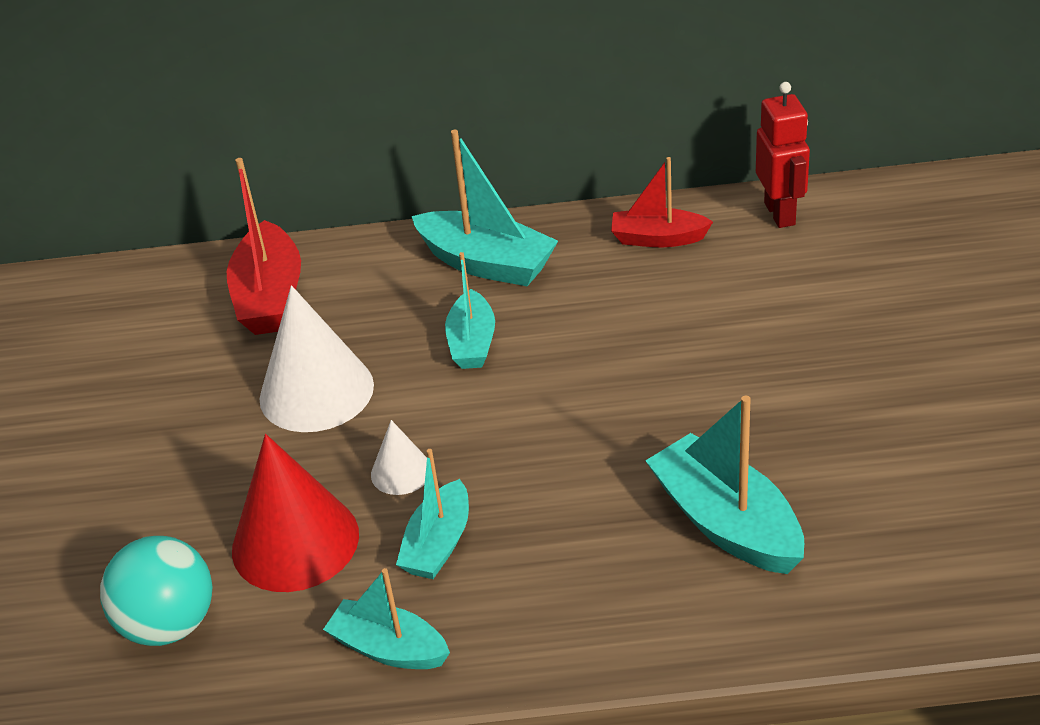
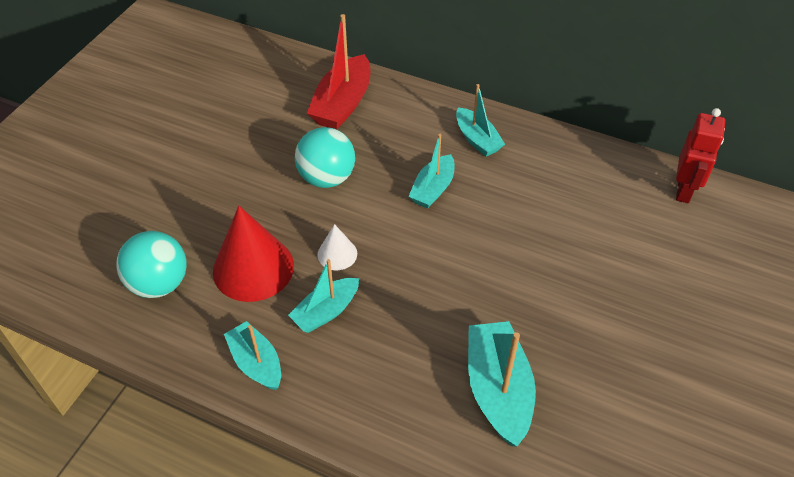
camera: 25 degrees right, 10 degrees up
(316, 391) = (327, 178): white cone -> turquoise ball
(486, 263) = (477, 139): turquoise boat -> turquoise boat, size x0.64
(658, 238) = (592, 171): red boat -> none

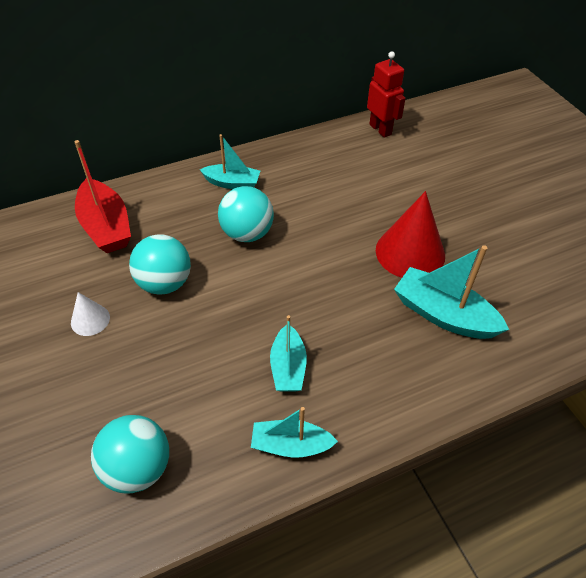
camera: 50 degrees left, 0 degrees up
(253, 268) = (197, 387): red cone -> red cone (410, 252)
(337, 254) = (243, 325): white cone -> white cone (90, 320)
(433, 189) = (247, 233): turquoise boat -> turquoise ball

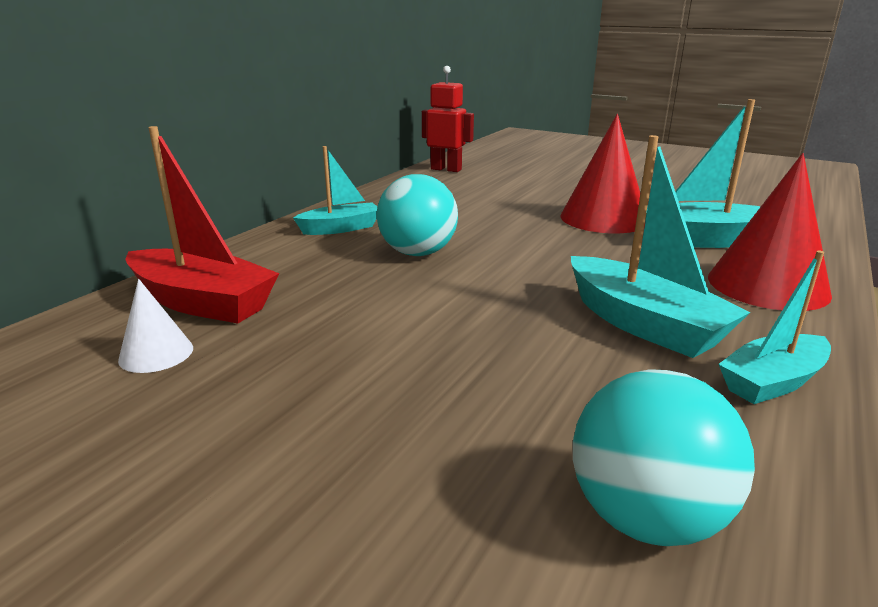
camera: 35 degrees left, 25 degrees down
(90, 320) = (300, 392): white cone -> white cone (156, 353)
(165, 283) = (371, 319): turquoise ball -> none
(288, 367) = (643, 324): turquoise boat -> turquoise boat, size x1.56
(411, 380) = (767, 285): none -> red cone

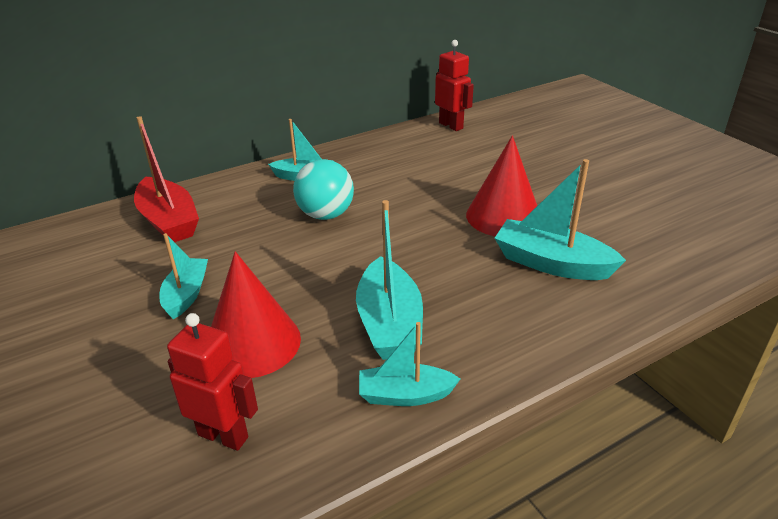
camera: 30 degrees right, 10 degrees up
(156, 353) = (118, 252): white cone -> none
(340, 370) = (186, 294): none -> turquoise boat
(646, 517) = (223, 435): turquoise ball -> red robot
(767, 285) = (530, 322): red cone -> red cone (252, 343)

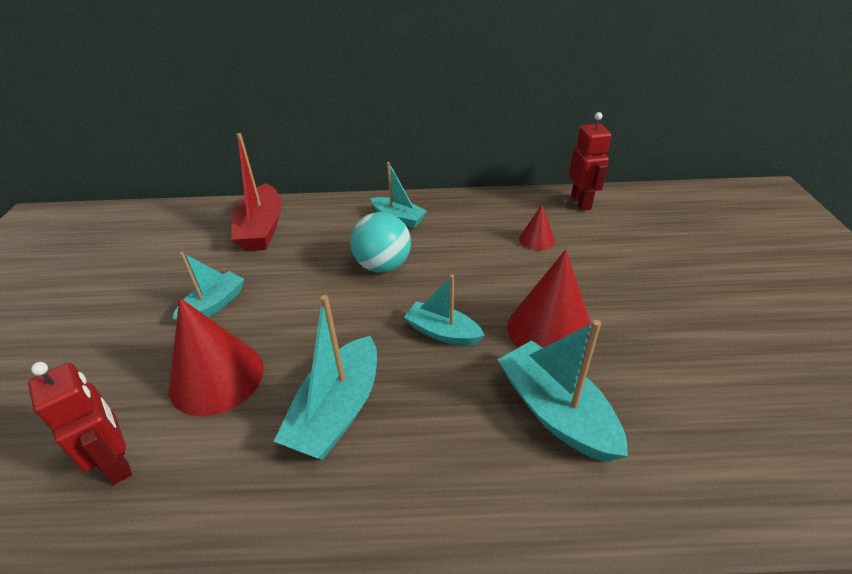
camera: 30 degrees right, 5 degrees up
(405, 395) = (282, 503): turquoise boat -> turquoise boat (443, 332)
(439, 160) = (536, 239): none -> red cone

